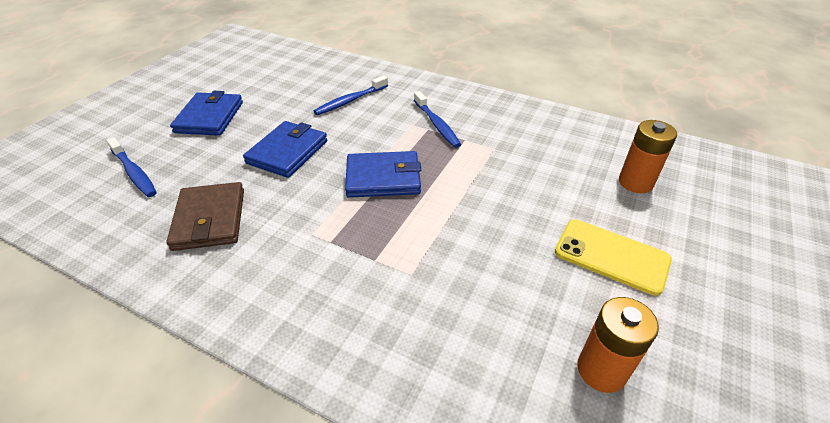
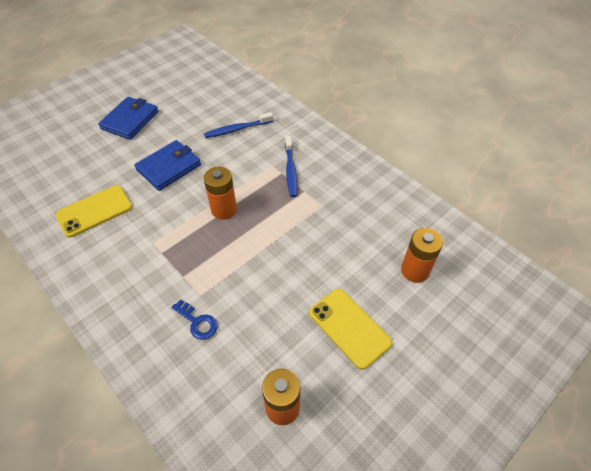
camera: 20 degrees right, 10 degrees up
(134, 173) = (63, 158): blue toothbrush -> none
(210, 219) = (94, 211): brown wallet -> yellow phone
(383, 178) = (224, 209): blue wallet -> orange battery
(426, 306) = (197, 322): none -> blue key

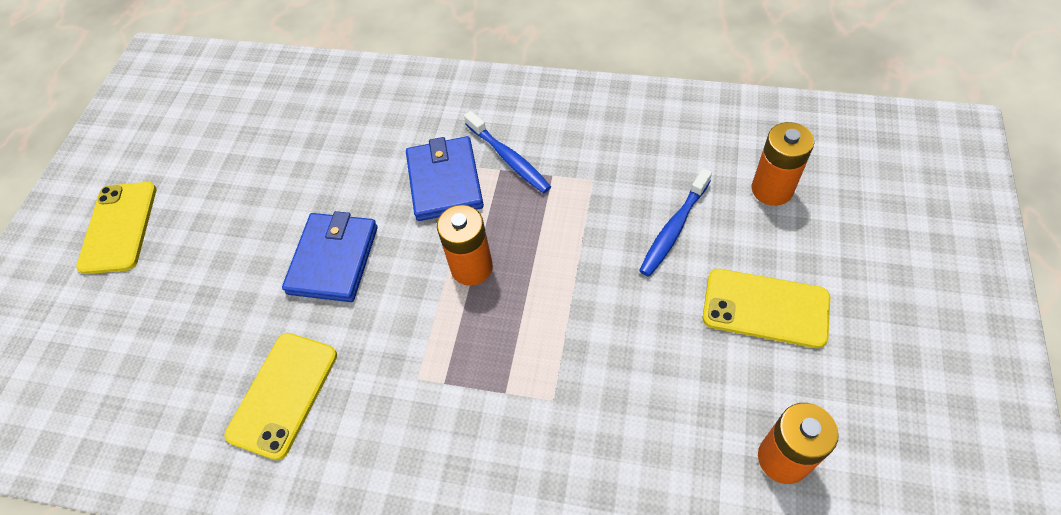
camera: 30 degrees left, 5 degrees up
(101, 101) = (119, 227): none -> yellow phone
(130, 120) = (199, 228): blue wallet -> blue wallet (444, 181)
(197, 322) = (584, 436): blue key -> none
(237, 129) = (380, 146): blue toothbrush -> blue toothbrush (673, 229)

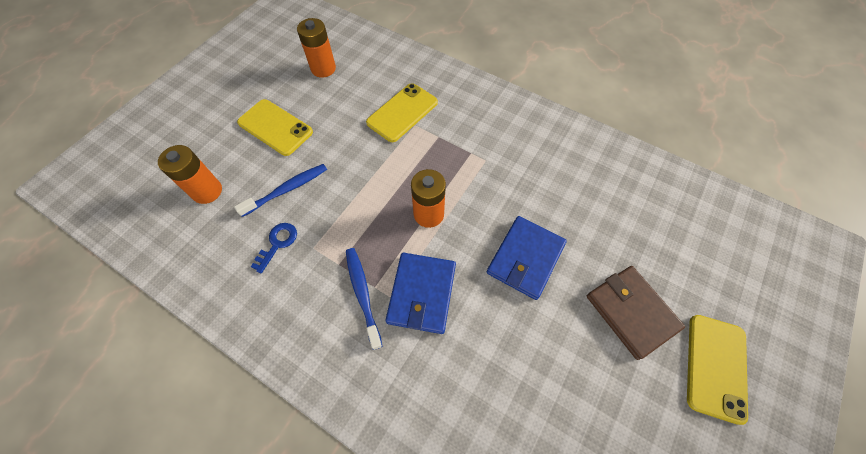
camera: 165 degrees left, 5 degrees up
(204, 247) = (631, 312): none -> brown wallet
(283, 394) = (569, 179): yellow phone -> yellow phone (402, 112)
(636, 168) = (277, 243): none -> blue key

